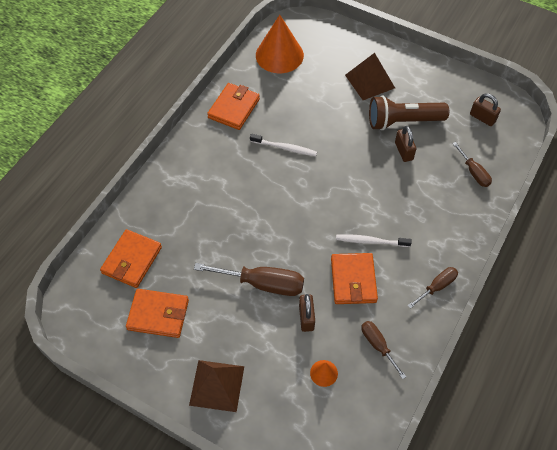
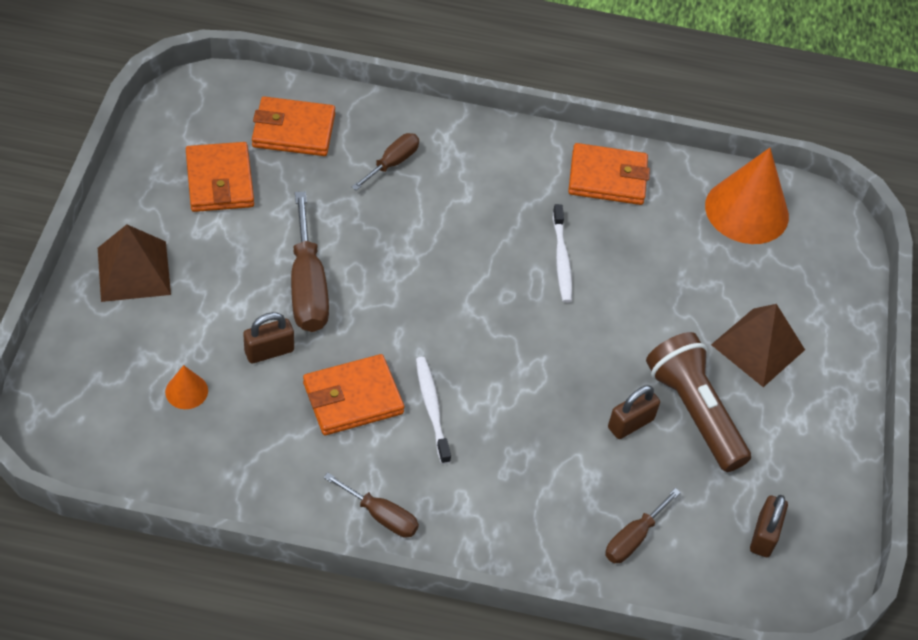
camera: 65 degrees right, 5 degrees down
(378, 345) = (251, 451): brown screwdriver -> brown screwdriver (392, 163)

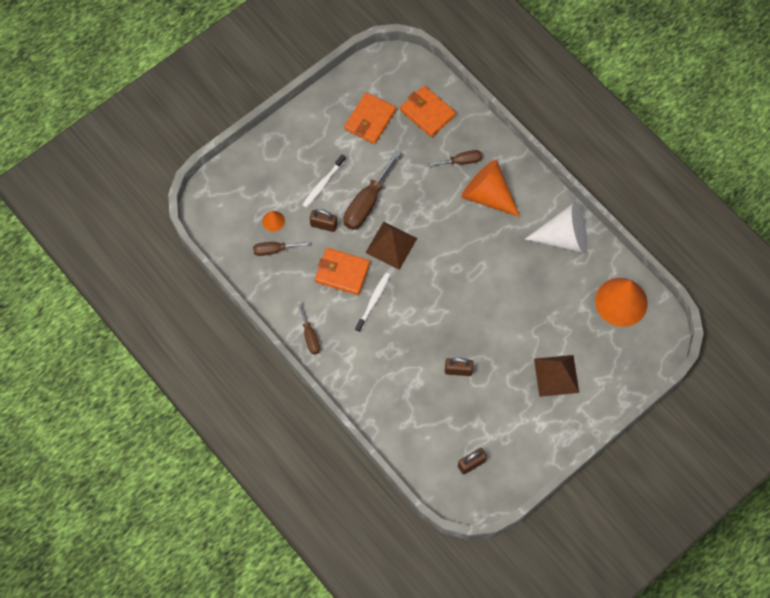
camera: 45 degrees right, 15 degrees up
(134, 271) = (295, 144): brown pyramid -> brown pyramid (391, 245)
(464, 184) = (487, 195): none -> orange cone
(561, 259) = (500, 266): white toothbrush -> white toothbrush (323, 183)
(607, 178) = (564, 237): orange wallet -> white cone
(633, 538) = (411, 423): brown screwdriver -> brown screwdriver (274, 250)
(694, 412) = (494, 385): brown flashlight -> none

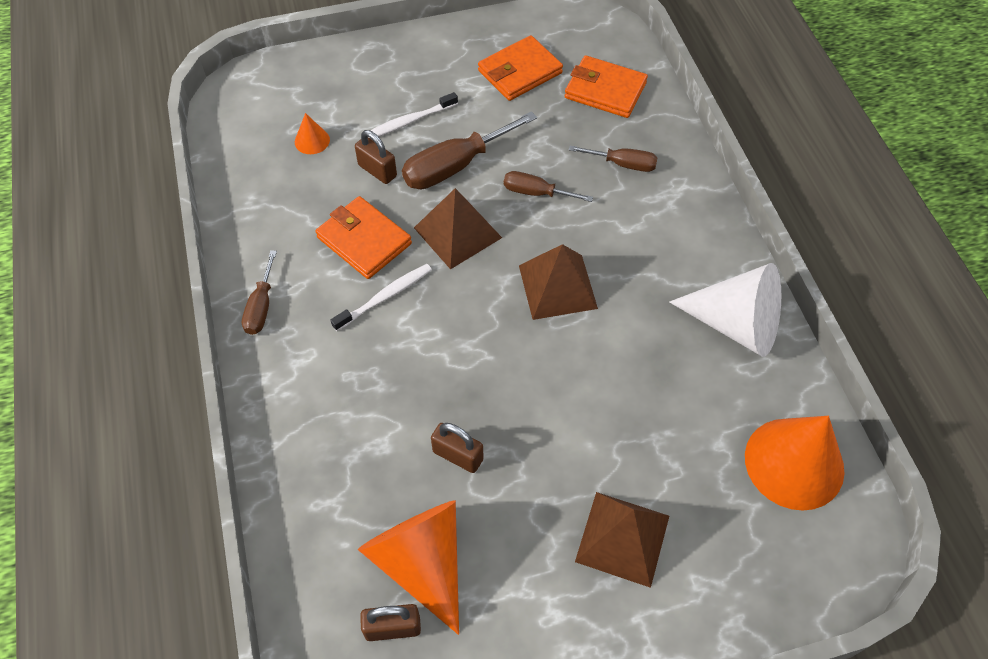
camera: 25 degrees right, 10 degrees down
(274, 250) = (288, 175): brown screwdriver -> brown screwdriver (536, 193)
(427, 113) = (605, 90): orange wallet -> orange wallet turned 45 degrees counterclockwise
(462, 255) = (557, 286): none -> brown pyramid
(487, 195) = (640, 221): orange cone -> orange cone (422, 562)

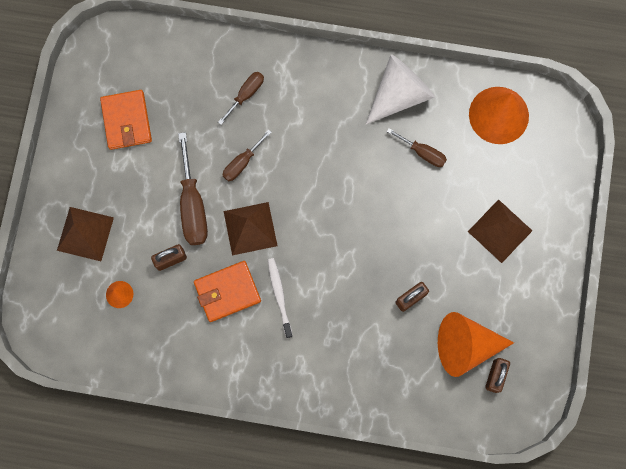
camera: 65 degrees left, 20 degrees up
(261, 307) = (249, 378): brown screwdriver -> brown screwdriver (423, 153)
(409, 121) = (135, 219): white toothbrush -> none
(557, 286) = (322, 185): brown pyramid -> brown pyramid (85, 234)
(605, 90) = (175, 71): orange wallet -> none

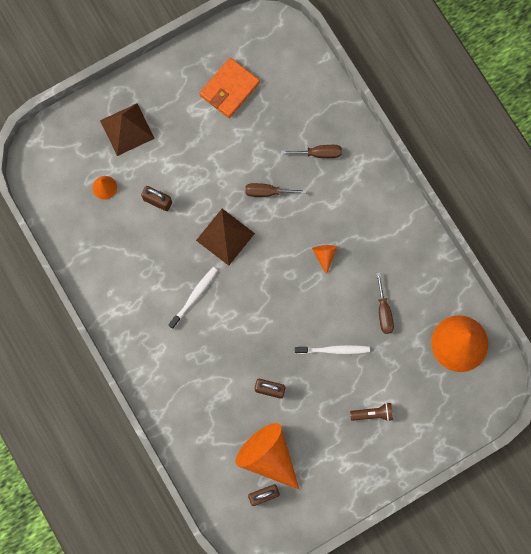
camera: 50 degrees right, 0 degrees up
(192, 205) = (208, 184): brown screwdriver -> none
(227, 292) = (167, 258): orange wallet -> none
(336, 161) = (324, 256): none -> orange cone
(399, 94) = (413, 260): white cone -> none
(421, 219) = (333, 350): none -> white toothbrush
(500, 231) = (373, 414): brown pyramid -> brown flashlight

